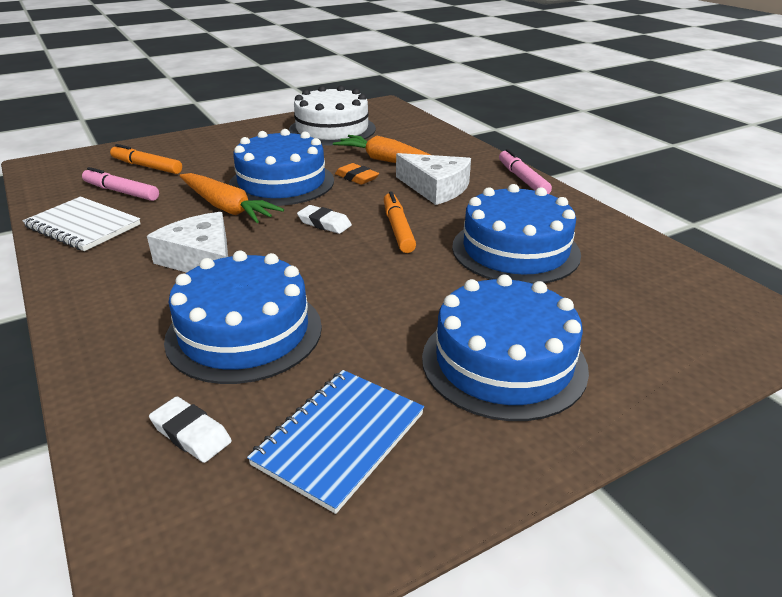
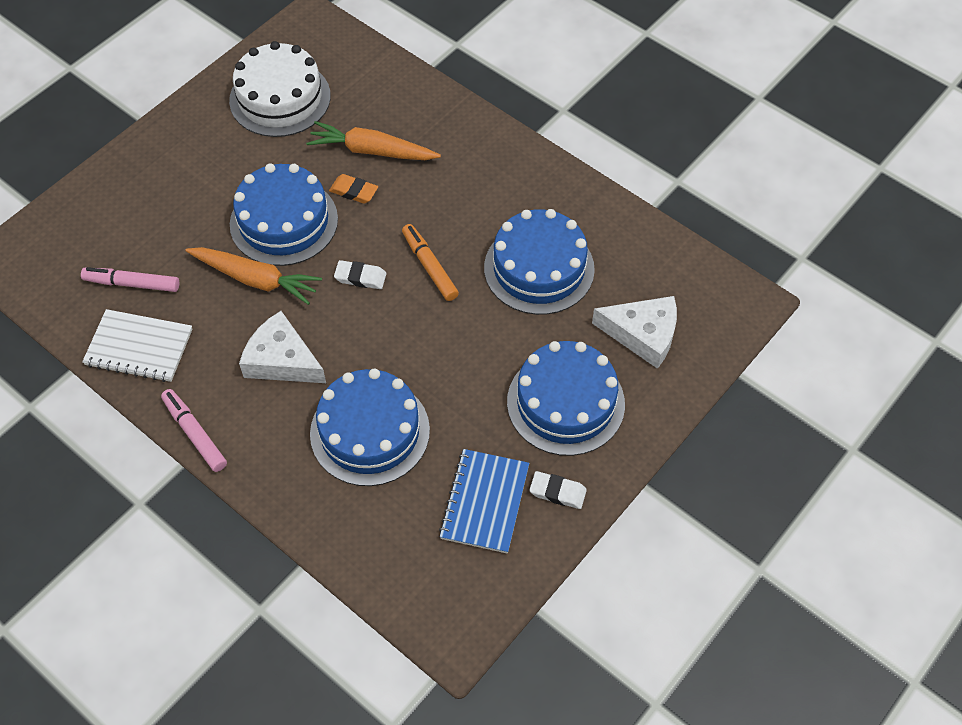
camera: 20 degrees left, 25 degrees up
(147, 166) = (123, 231): orange marker -> none
(191, 434) = (390, 529): white eraser -> white eraser (557, 492)
(436, 188) = (438, 189): white cheese -> white cheese (643, 334)
(522, 179) = (515, 149): pink marker -> pink marker (195, 434)

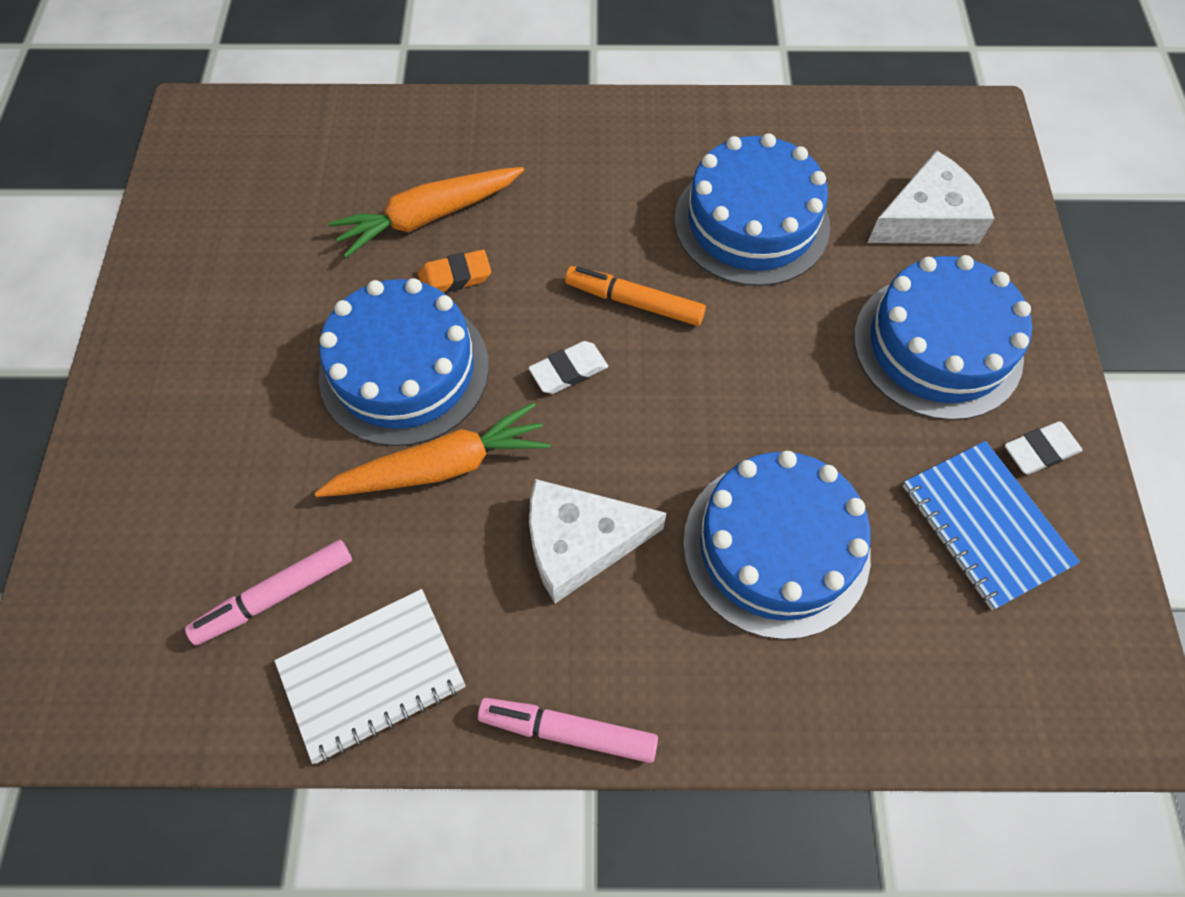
camera: 40 degrees left, 5 degrees up
(280, 98) = (247, 227): white cake -> none

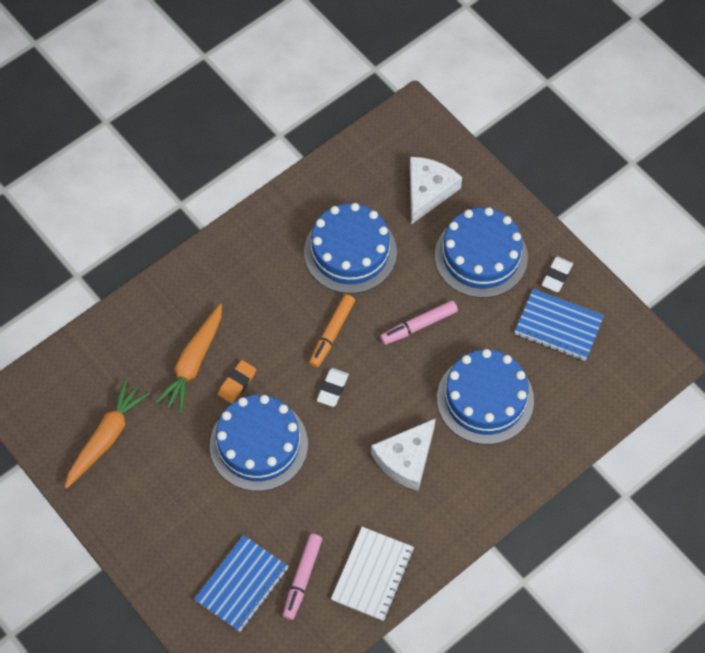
camera: 40 degrees left, 0 degrees up
(194, 536) = (242, 584): none -> blue notebook
(442, 466) = (318, 473): orange carrot -> orange carrot (106, 437)
(568, 731) = (466, 533): pink marker -> pink marker (419, 326)
(634, 302) = (332, 333): orange marker -> orange marker turned 45 degrees counterclockwise

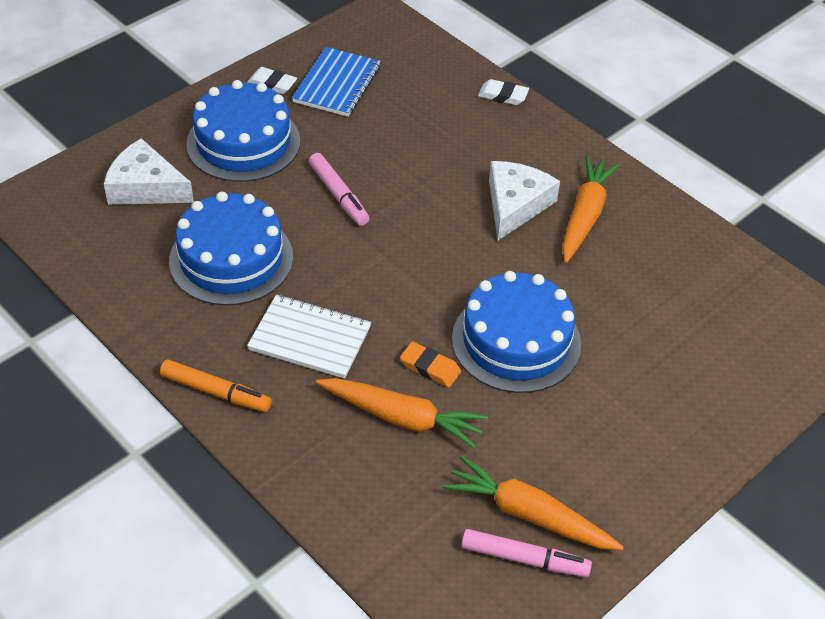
camera: 95 degrees left, 15 degrees down
(242, 584) = (706, 350): blue notebook -> none
(302, 578) = (684, 292): pink marker -> pink marker (524, 559)
(332, 333) = (352, 274): orange marker -> orange marker (216, 392)
(332, 388) = (430, 271): white eraser -> white eraser (503, 96)
(372, 574) = (664, 231): white notebook -> white notebook (310, 338)
(393, 513) = (585, 215): none -> orange carrot
(406, 459) = (515, 205): white cheese -> white cheese turned 105 degrees counterclockwise
(485, 399) = (432, 141): blue cake -> none

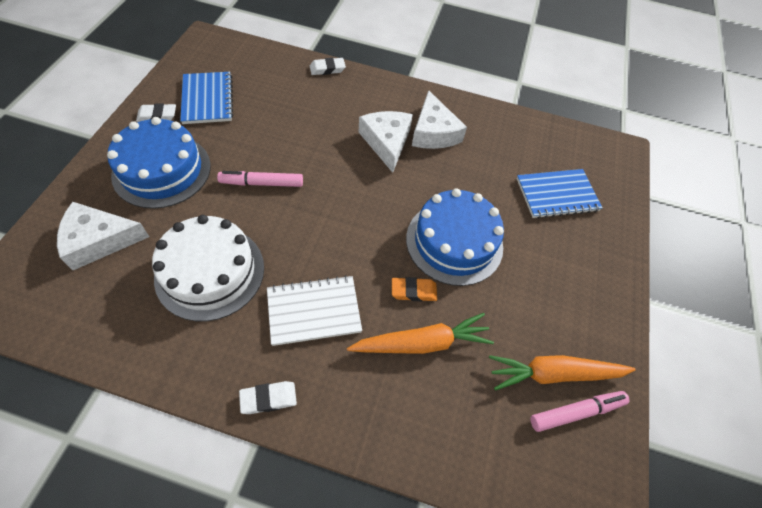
camera: 35 degrees left, 10 degrees up
(216, 392) = (268, 398): orange marker -> white eraser
(231, 259) = (210, 272): blue cake -> white cake
(339, 195) = (262, 183): pink marker -> pink marker turned 150 degrees clockwise
(585, 215) = (433, 132): orange carrot -> white cheese
(695, 347) = (557, 195): none -> blue notebook

